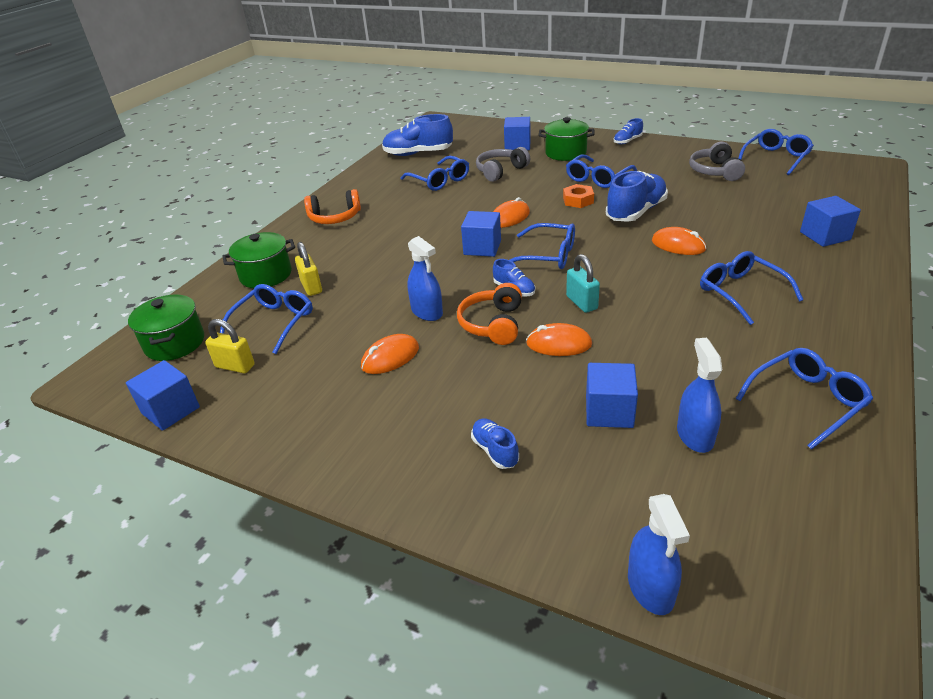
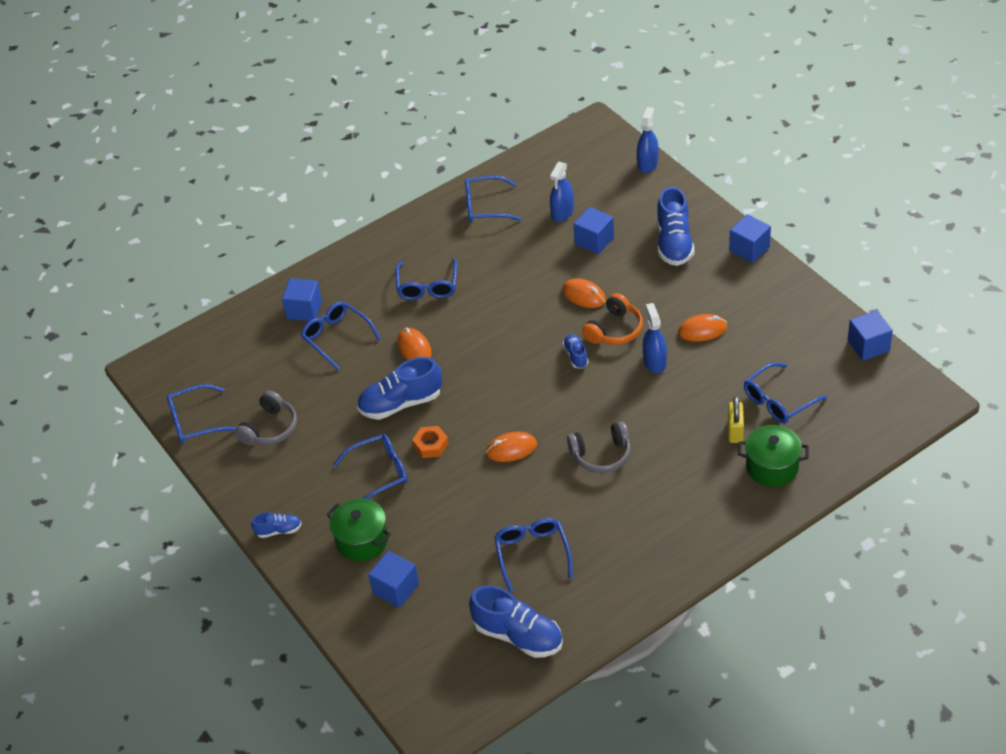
camera: 150 degrees left, 10 degrees up
(175, 343) = (863, 411): green pot -> none
(235, 366) = (817, 367): yellow padlock -> none
(335, 217) = (676, 534): orange headphones -> none
(482, 248) = (565, 417): blue cube -> blue cube (749, 249)
(495, 451) = (674, 243): blue shoe -> blue shoe, size x1.95
(500, 171) = (457, 539): grey headphones -> grey headphones (601, 455)
(548, 255) = (520, 382): blue glasses -> blue glasses (336, 337)
(582, 303) = (539, 323): turquoise padlock -> none

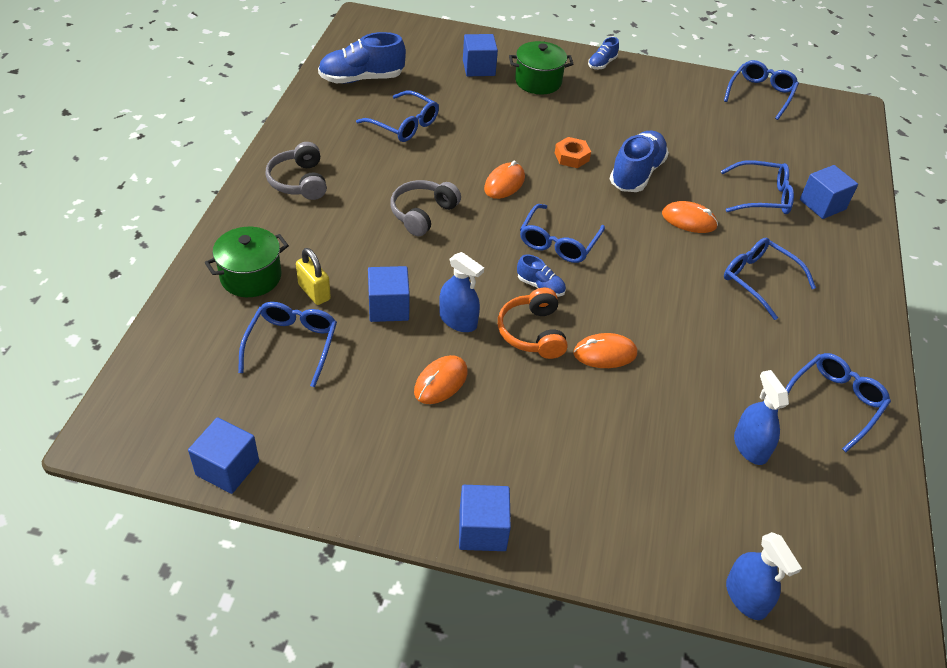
camera: 130 degrees right, 0 degrees up
(270, 428) = (704, 113): grey headphones -> grey headphones (299, 181)
(379, 473) = (584, 123): blue glasses -> blue glasses (558, 242)
(594, 241) = (671, 428): blue cube -> blue cube (388, 307)
(674, 243) = (581, 481): blue shoe -> none

